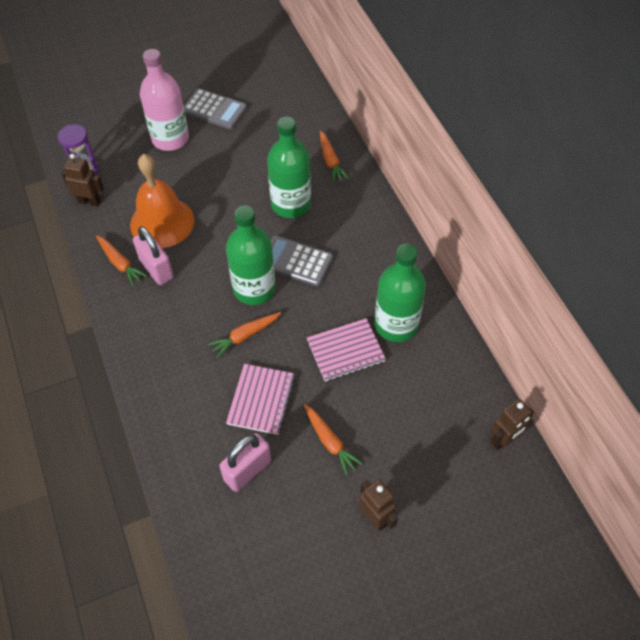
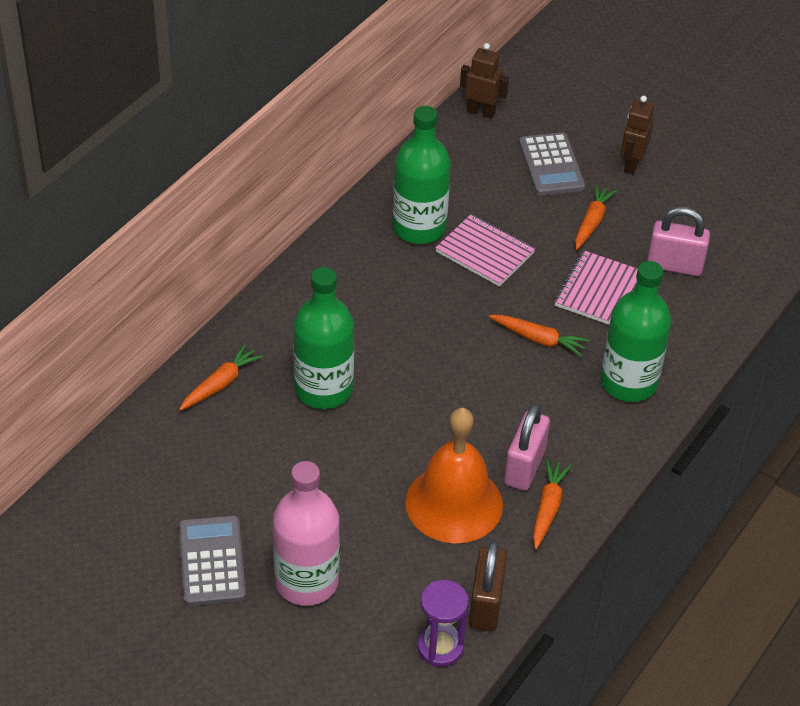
camera: 125 degrees left, 10 degrees down
(89, 201) = (486, 605): brown robot -> brown padlock
(254, 289) = (473, 362): green bottle -> green bottle (628, 382)
(261, 400) = (597, 290): pink notebook -> pink notebook turned 45 degrees counterclockwise
(296, 261) = (405, 344): grey calculator -> grey calculator (551, 165)

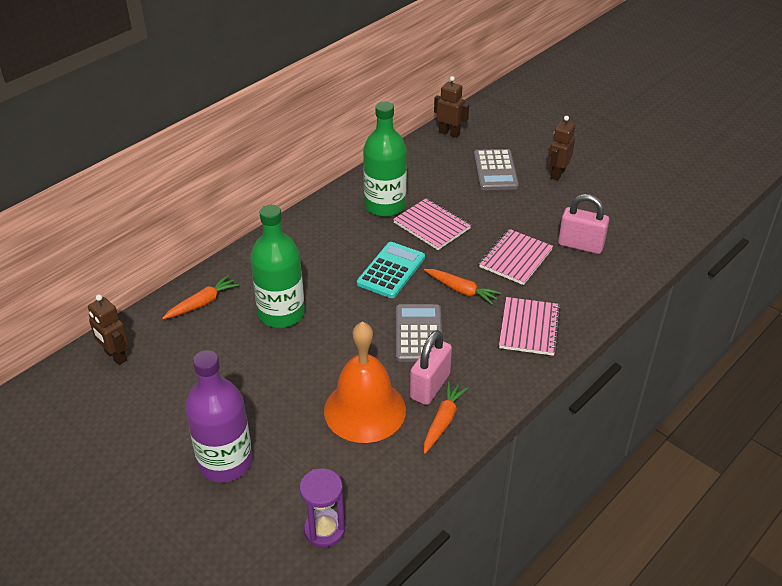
camera: 10 degrees right, 5 degrees down
(133, 463) = (115, 356): none -> brown robot
(212, 561) = (153, 438): grey calculator -> grey calculator (418, 334)
(306, 581) = (225, 462): pink bottle -> purple bottle
(447, 320) = (391, 270): none -> turquoise calculator
(486, 605) = (372, 497): brown padlock -> none
(592, 222) = (519, 210): orange carrot -> none
(628, 382) = (529, 328): green bottle -> pink notebook

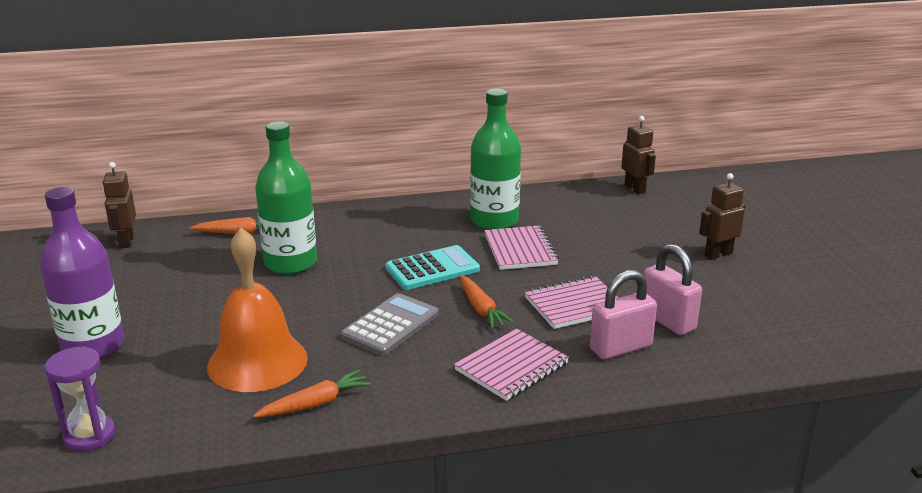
camera: 35 degrees right, 15 degrees down
(430, 386) = (342, 371): pink padlock -> pink padlock (620, 348)
(495, 170) = (647, 230): grey calculator -> none

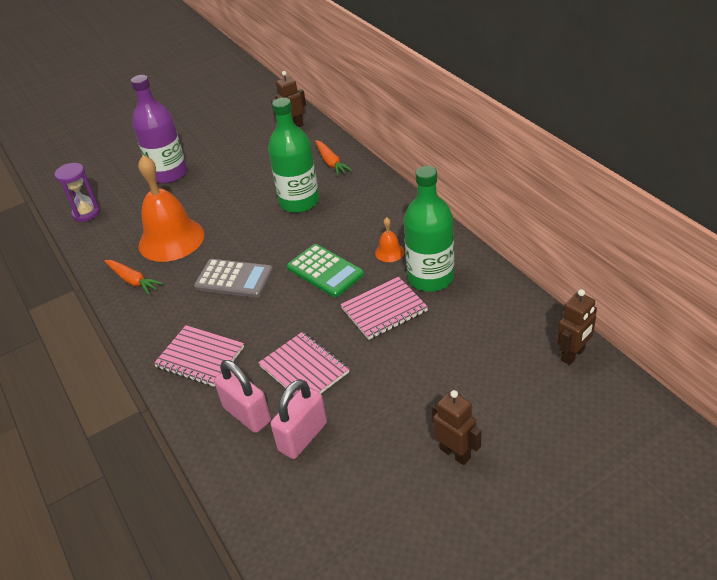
camera: 75 degrees right, 15 degrees up
(432, 269) = (325, 271): turquoise calculator -> green calculator
(436, 231) = (389, 252): none -> orange bell
(481, 309) = (275, 317): orange carrot -> none

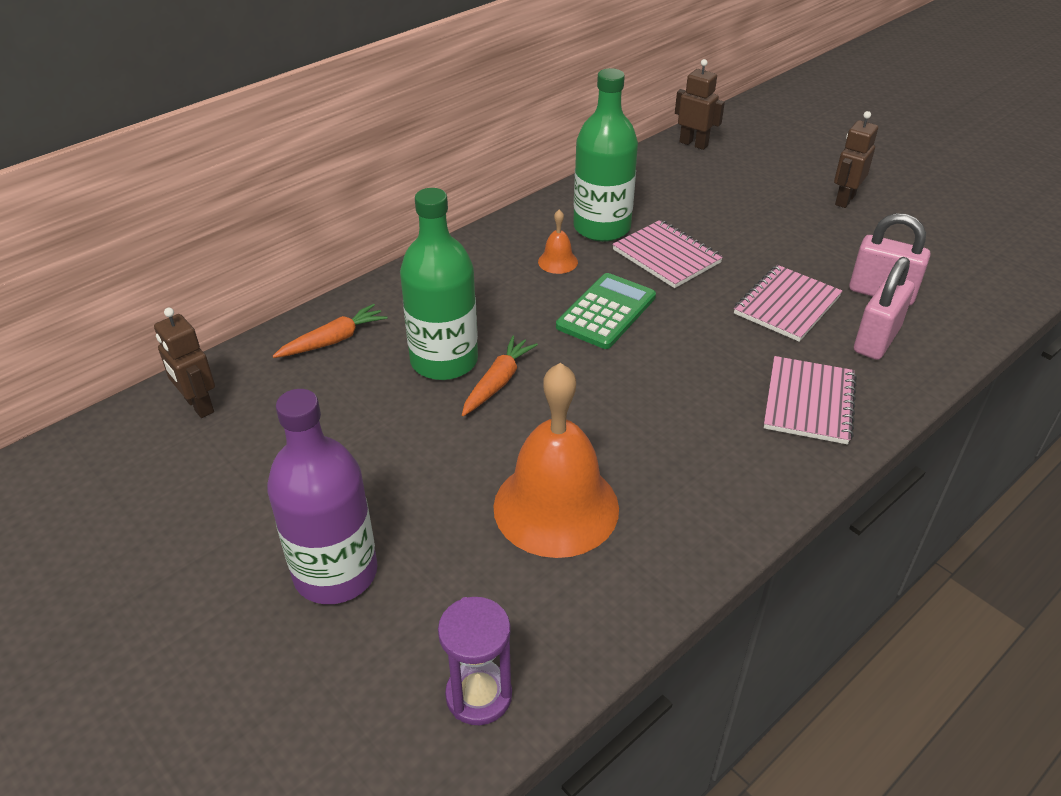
camera: 105 degrees left, 0 degrees up
(133, 280) = (676, 532): orange carrot -> orange carrot (498, 382)
(234, 279) = (643, 400): grey calculator -> none

